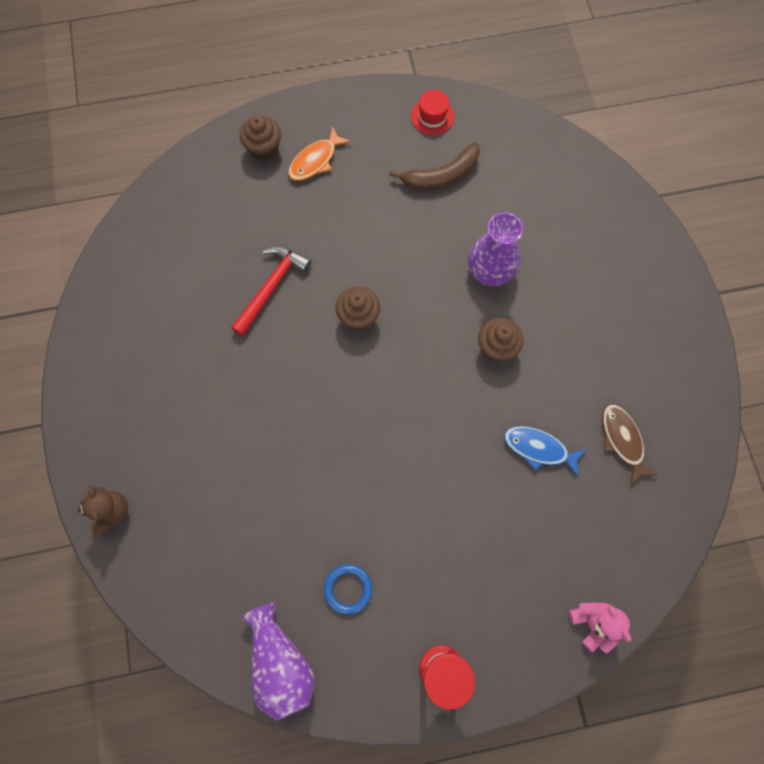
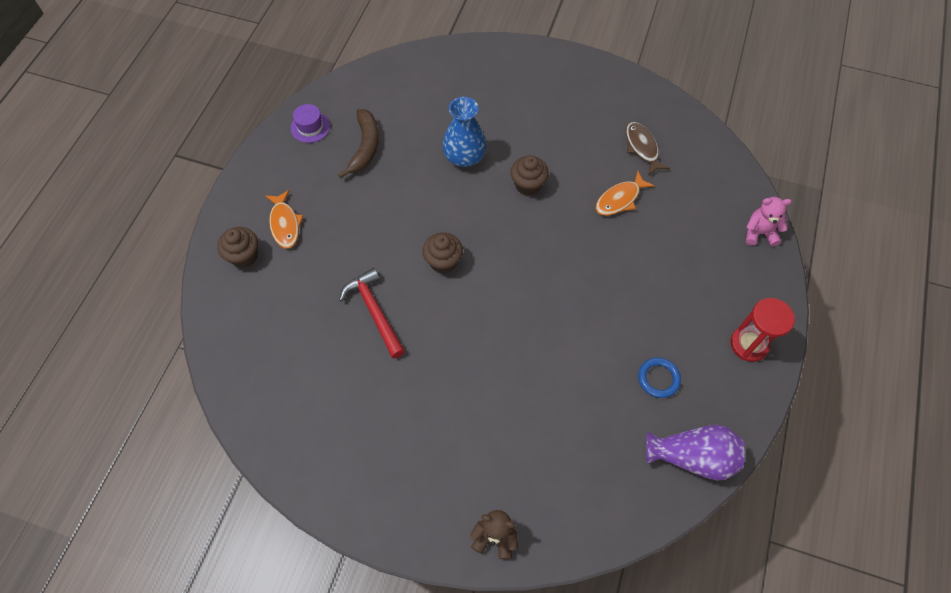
camera: 60 degrees left, 10 degrees down
(432, 116) = (310, 127): red hat -> purple hat
(490, 270) = (464, 157): purple vase -> blue vase
(539, 449) = (620, 199): blue fish -> orange fish
(622, 440) = (642, 148): brown fish -> brown fish turned 60 degrees clockwise

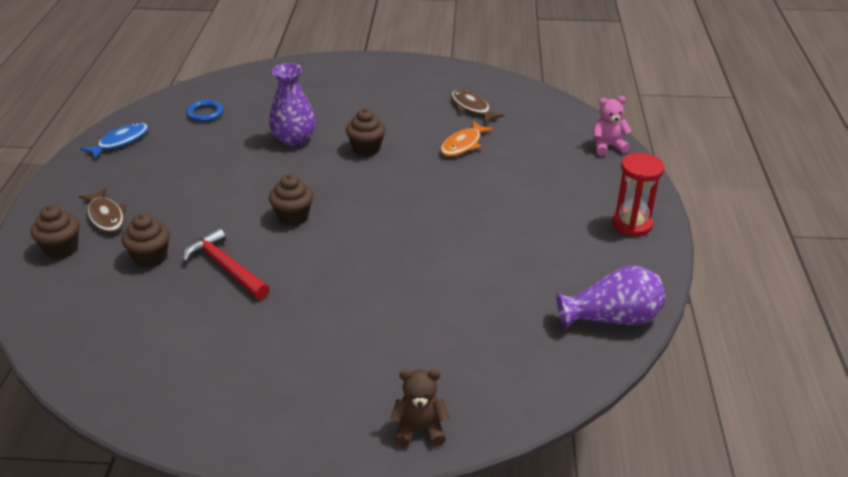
camera: 15 degrees left, 25 degrees down
(285, 224) = (106, 216): orange fish -> brown fish
(310, 127) = (120, 142): purple hat -> blue fish
(315, 284) = (151, 257): none -> brown cupcake
(365, 147) = (185, 147): brown banana -> none
(464, 157) = (294, 139): blue vase -> purple vase
(658, 378) = (552, 265): blue ring -> blue ring (205, 113)

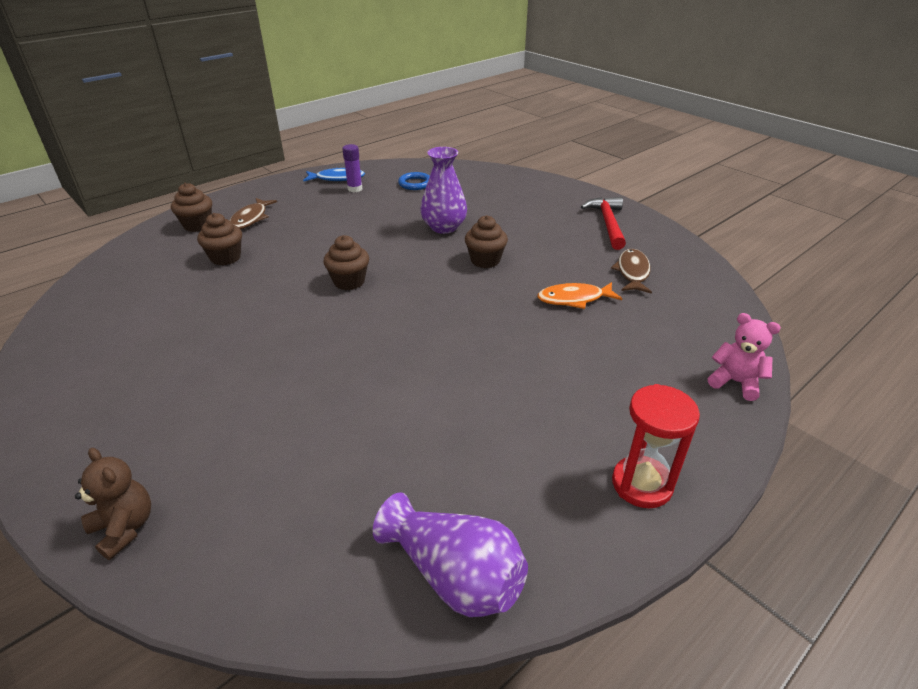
camera: 45 degrees right, 0 degrees up
(157, 143) = (355, 189): none -> purple glue stick
(226, 267) = (250, 291): red hammer -> red hammer (608, 223)

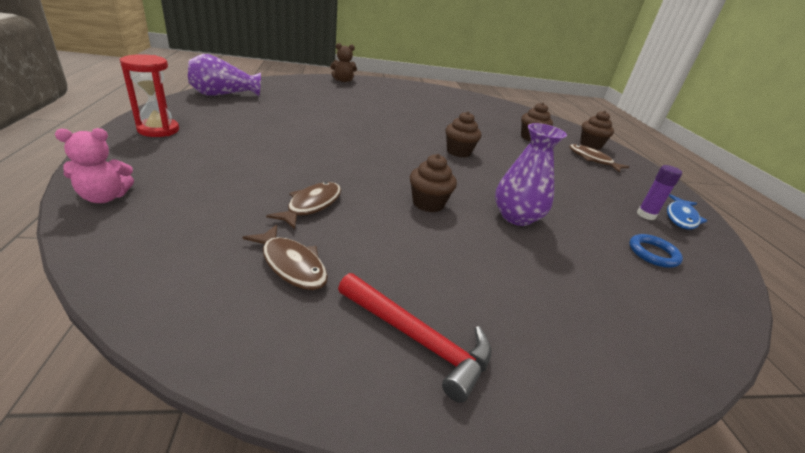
camera: 120 degrees right, 5 degrees down
(574, 299) = (311, 205): orange fish -> brown fish

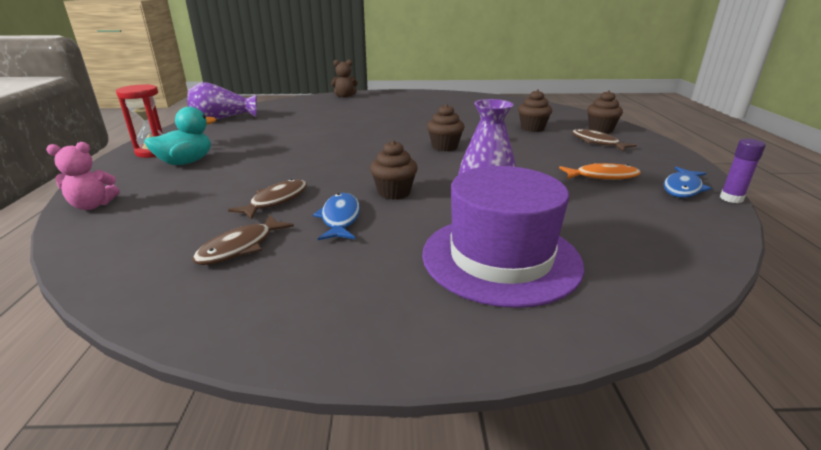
camera: 10 degrees right, 5 degrees down
(198, 147) = (186, 162): none -> turquoise duck
(291, 264) = (240, 247): brown fish -> brown fish turned 75 degrees clockwise
(385, 232) = (340, 218): none -> blue fish
(417, 339) = (339, 300): red hammer -> none
(554, 290) = (500, 258): none -> purple hat
(610, 199) = (602, 176): none -> orange fish
(646, 215) = (639, 188): purple glue stick -> purple glue stick (731, 198)
(653, 253) = (631, 222): blue ring -> none

